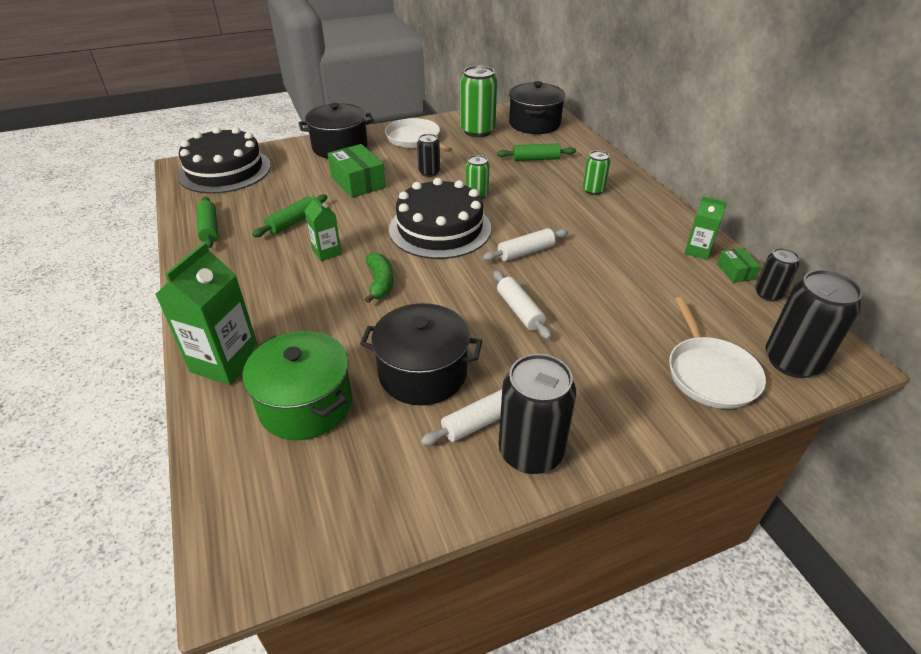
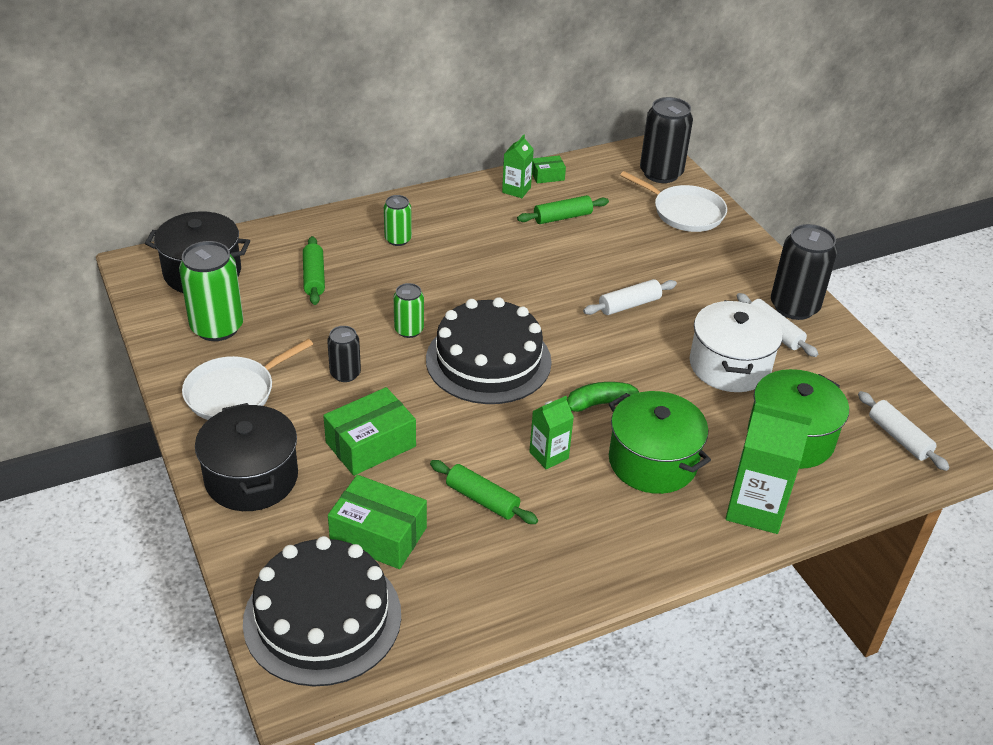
camera: 95 degrees left, 0 degrees up
(209, 228) = (504, 591): green rolling pin -> green rolling pin (562, 217)
(278, 186) = (378, 535): none -> green box
(303, 305) = (652, 462): none -> green pot
(423, 373) = (729, 366): black pot -> white pot
(526, 252) = (530, 296): white rolling pin -> white rolling pin (899, 437)
(710, 373) = (685, 212): white pan -> white pan turned 45 degrees clockwise
(768, 294) = (578, 166): black can -> none

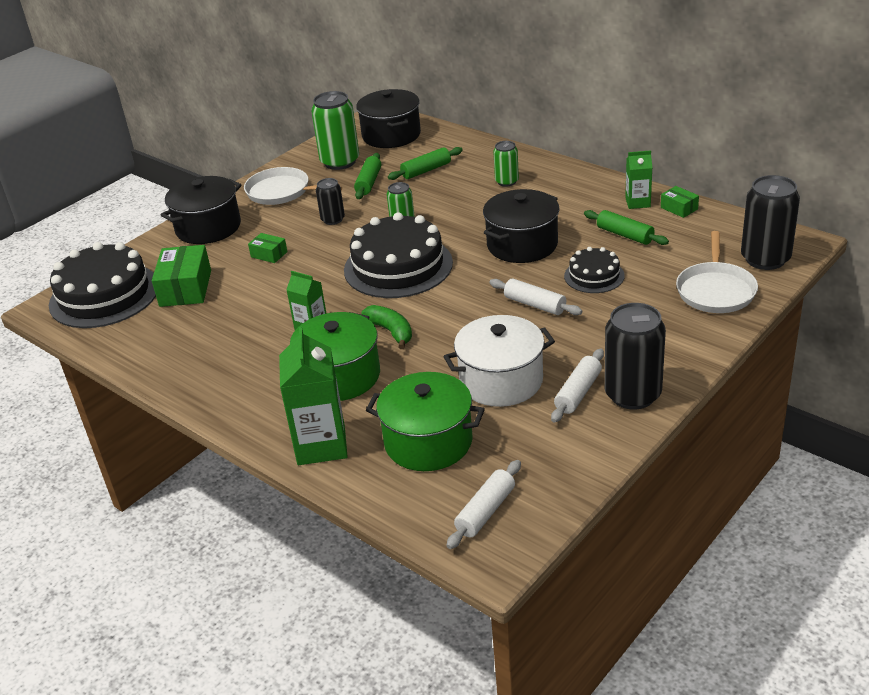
camera: 70 degrees right, 5 degrees down
(370, 444) = (269, 254): green box -> green box, size x0.53
(482, 499) = (245, 315): green rolling pin -> green rolling pin (369, 182)
(524, 274) = (522, 245): none -> black pot
(612, 258) = (594, 276): none -> black cake

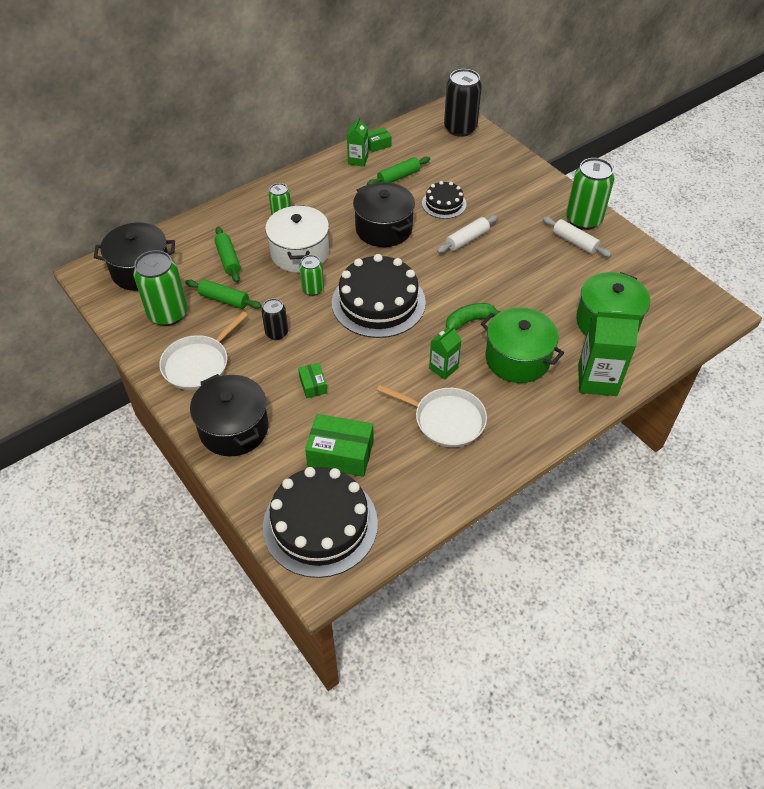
camera: 80 degrees left, 15 degrees up
(269, 254) = (313, 385): green box -> green box turned 60 degrees counterclockwise
(486, 511) = (680, 307): white rolling pin -> none
(501, 381) = (551, 274): white pot -> white pot (300, 253)
(632, 395) = (583, 220): black can -> green can
(715, 290) = (486, 157): white pan -> white pan (446, 420)

